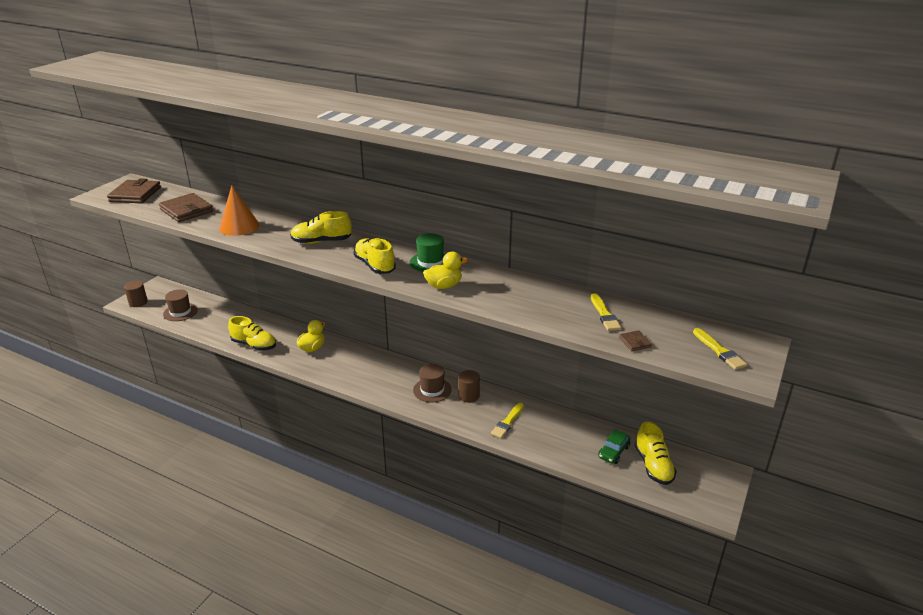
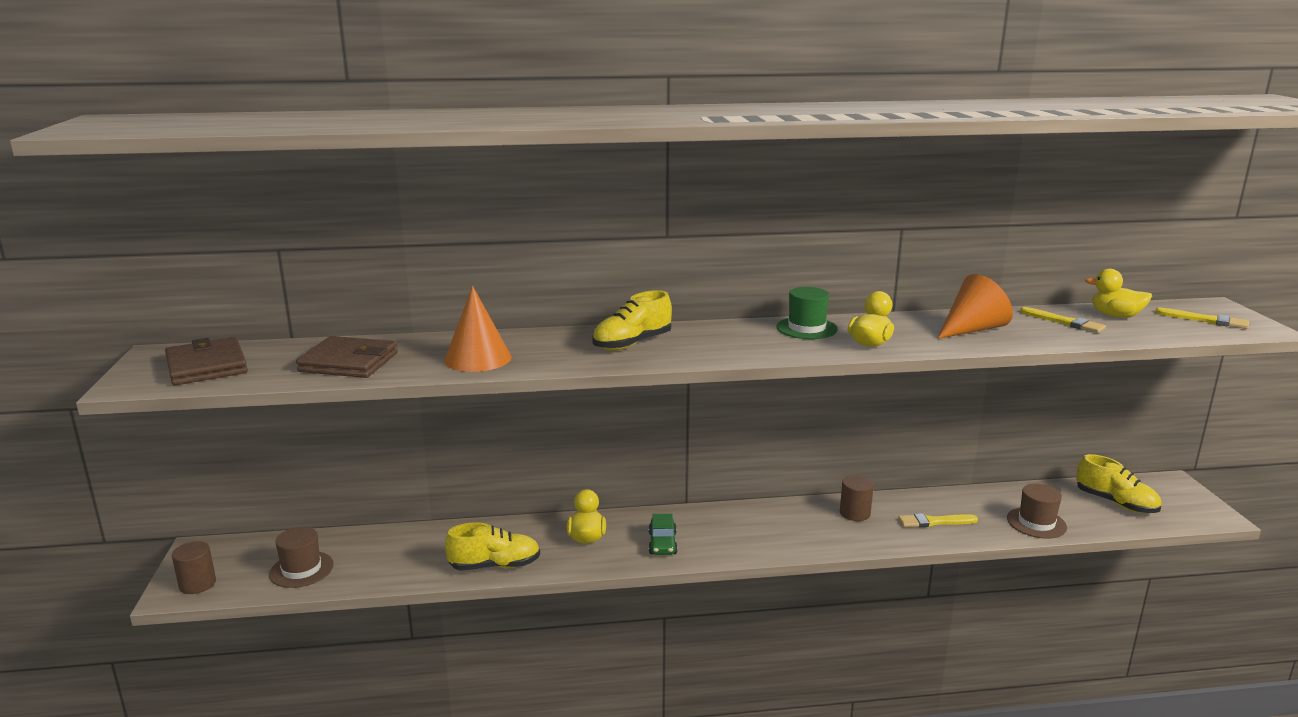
camera: 35 degrees left, 10 degrees down
(375, 265) = (753, 348): yellow shoe -> none
(432, 390) = (807, 524): brown hat -> brown hat (1036, 523)
(507, 422) = (934, 522): yellow brush -> yellow brush turned 90 degrees clockwise
(528, 298) = (972, 329): none -> orange cone
(613, 452) = (1067, 506): green car -> green car (662, 543)
(634, 342) = (1137, 334): brown wallet -> none
(654, 323) = (1115, 316): none -> yellow duck

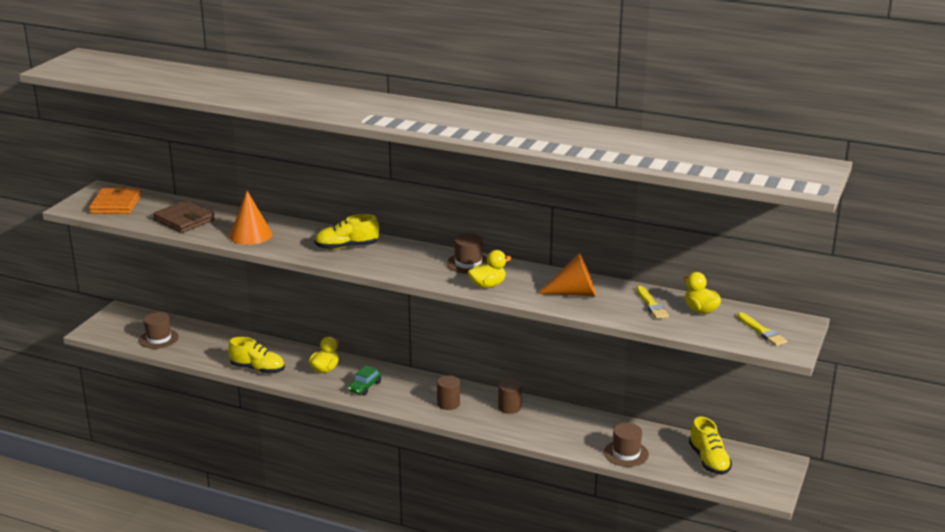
camera: 30 degrees right, 5 degrees up
(197, 584) = (104, 330): brown cylinder -> brown cylinder (448, 404)
(207, 366) = (116, 204): brown wallet -> orange wallet
(806, 328) = (468, 263): green hat -> brown hat
(934, 522) = (555, 430): yellow brush -> none

